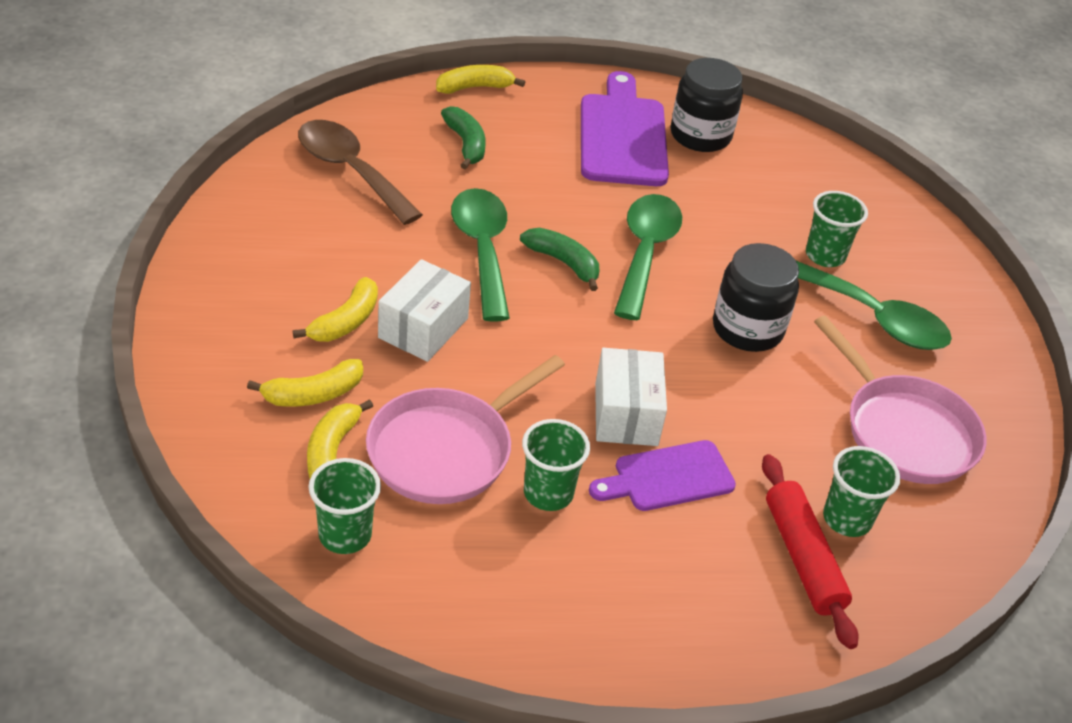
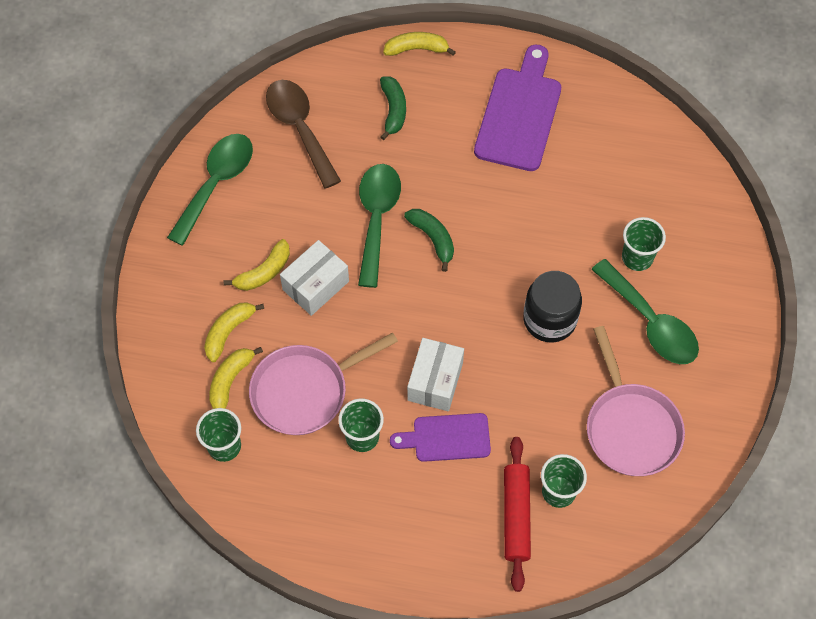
camera: 20 degrees right, 20 degrees up
(313, 394) = (228, 332): yellow banana -> yellow banana turned 135 degrees clockwise
(645, 252) = (497, 236): green spoon -> green spoon (216, 183)
(700, 135) = (583, 120): black jar -> none

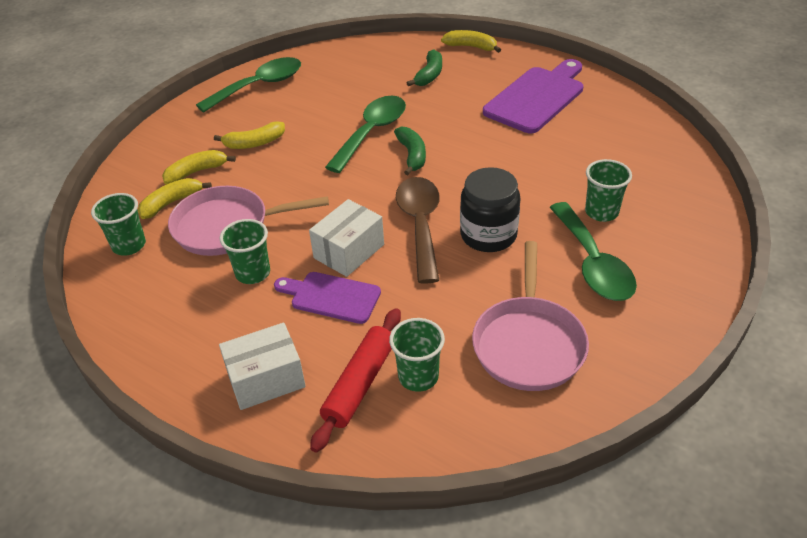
camera: 25 degrees right, 20 degrees down
(300, 128) = (347, 70): brown spoon -> brown spoon (420, 225)
(316, 285) = (290, 161): white box -> white box (266, 379)

